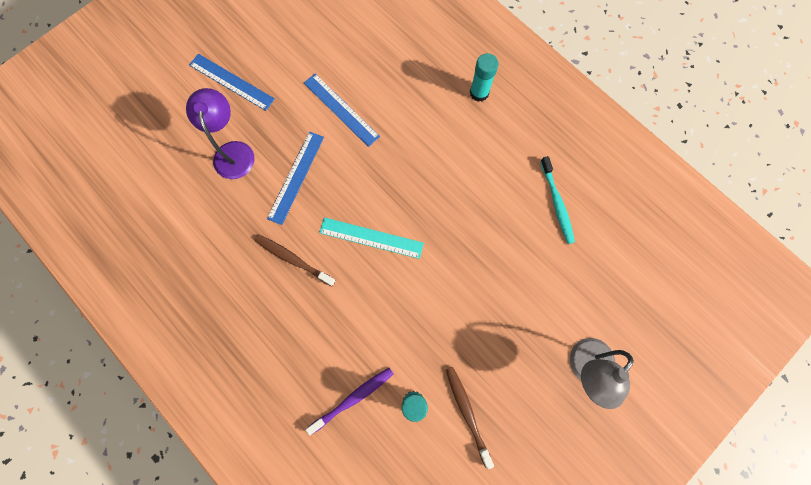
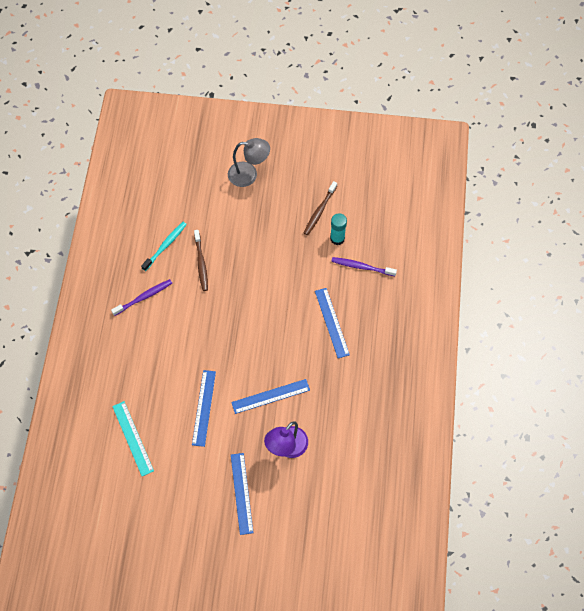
camera: 130 degrees left, 10 degrees down
(293, 259) = (319, 355): brown toothbrush -> brown toothbrush (201, 263)
(317, 304) = (332, 322): none -> blue ruler
(371, 238) = (270, 325): turquoise ruler -> turquoise ruler (133, 438)
(479, 93) = (124, 336): turquoise glue stick -> none
(509, 139) = (143, 297): none -> purple toothbrush

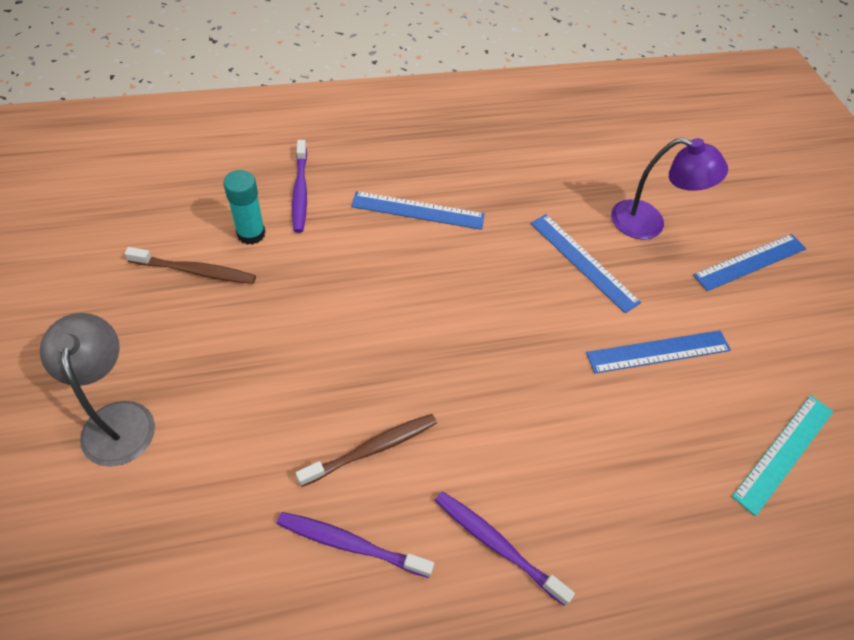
camera: 115 degrees left, 10 degrees down
(165, 246) = (351, 544): turquoise toothbrush -> purple toothbrush
(332, 322) = (418, 210): blue ruler -> blue ruler turned 45 degrees clockwise

